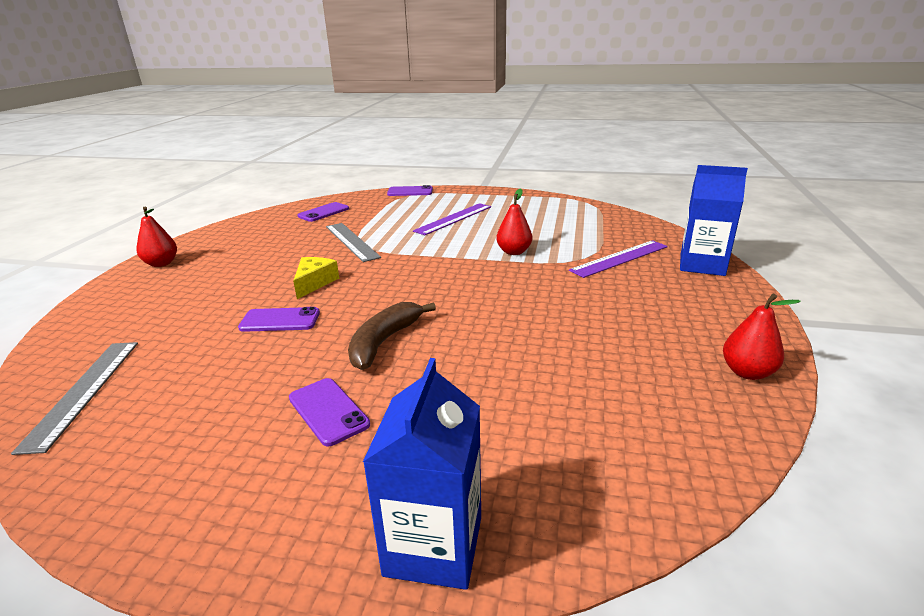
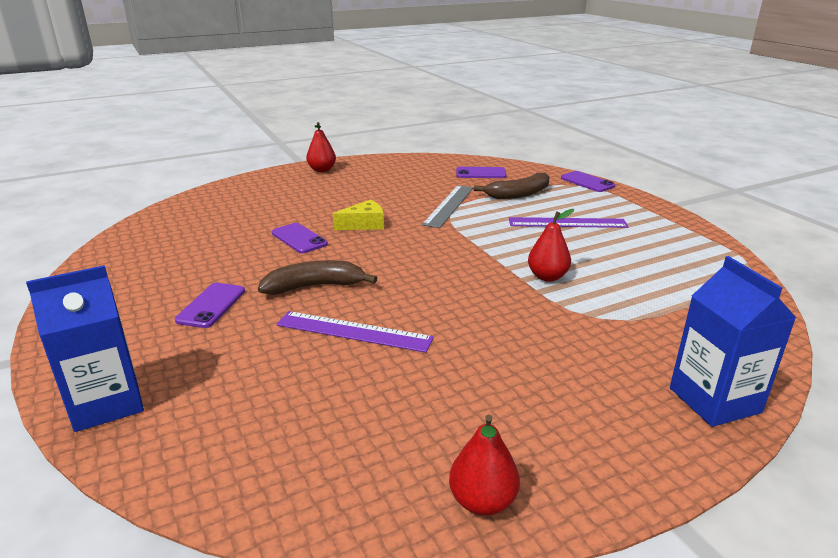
camera: 50 degrees right, 0 degrees up
(84, 391) = (167, 227): grey ruler -> none
(383, 215) = (518, 194): none -> brown banana
(619, 258) = (634, 338): purple ruler -> purple ruler (354, 331)

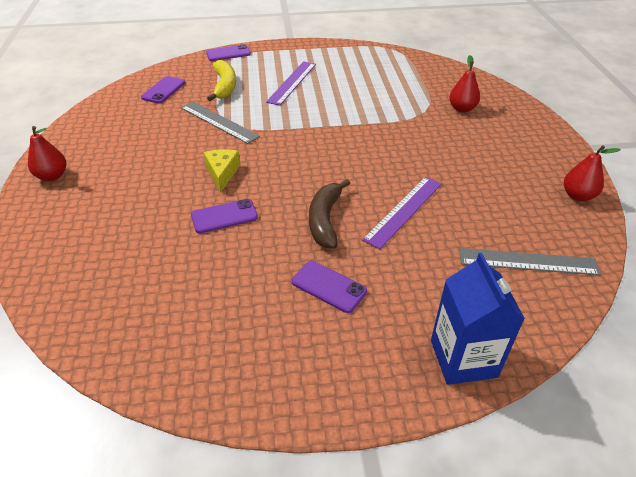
camera: 70 degrees left, 15 degrees up
(284, 446) = (528, 262): none -> grey ruler
(518, 194) = (224, 86): brown banana -> yellow banana
(547, 277) = (366, 113): red pear -> red pear (462, 109)
(714, 400) = (510, 106): blue carton -> none

